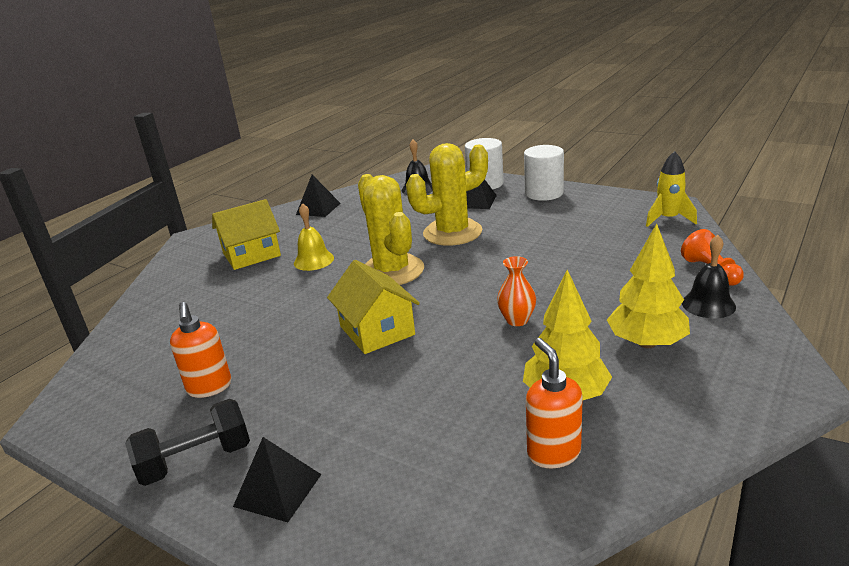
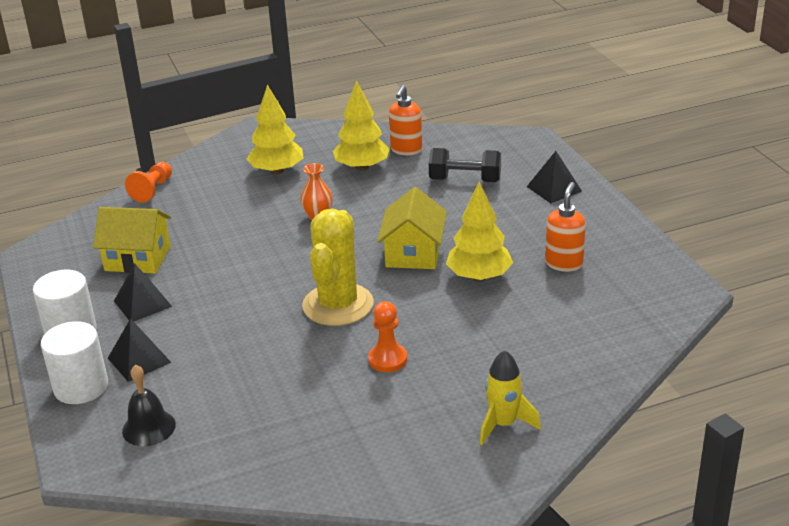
camera: 145 degrees left, 5 degrees up
(196, 460) = (593, 220): black dumbbell -> black dumbbell (465, 180)
(251, 254) = (440, 409): yellow house -> yellow house (138, 258)
(291, 338) = (479, 277): none -> yellow tree
(314, 260) = (387, 359): yellow bell -> orange pawn
(318, 209) = (294, 462): black pyramid -> black pyramid (142, 303)
(452, 233) = (229, 324): yellow cactus -> none
(668, 219) = (70, 241): yellow rocket -> yellow rocket (503, 424)
(708, 304) = (203, 174): black bell -> none

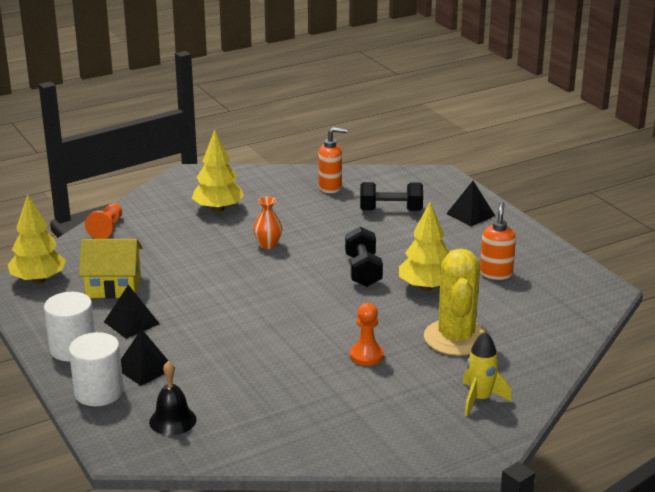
camera: 10 degrees left, 5 degrees down
(338, 305) = (309, 315): yellow cactus -> yellow cactus (456, 338)
(362, 167) = (295, 203): yellow tree -> yellow tree (38, 280)
(406, 150) = (330, 187): orange soap dispenser -> orange soap dispenser turned 105 degrees counterclockwise
(413, 253) = (363, 271): yellow house -> black dumbbell

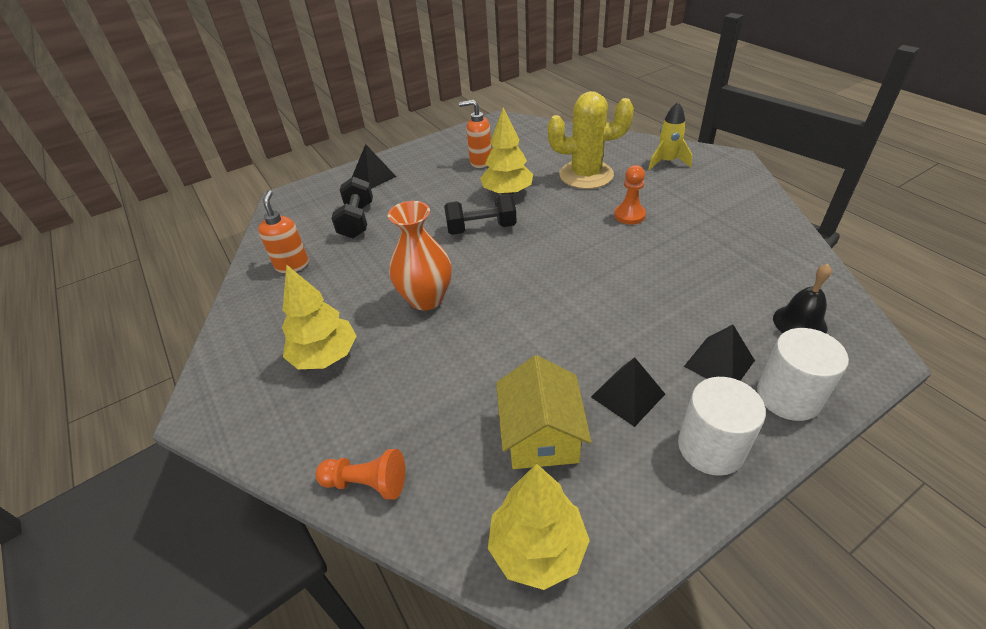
camera: 90 degrees left, 15 degrees up
(268, 245) = (426, 299): orange vase -> orange vase, size x1.73

